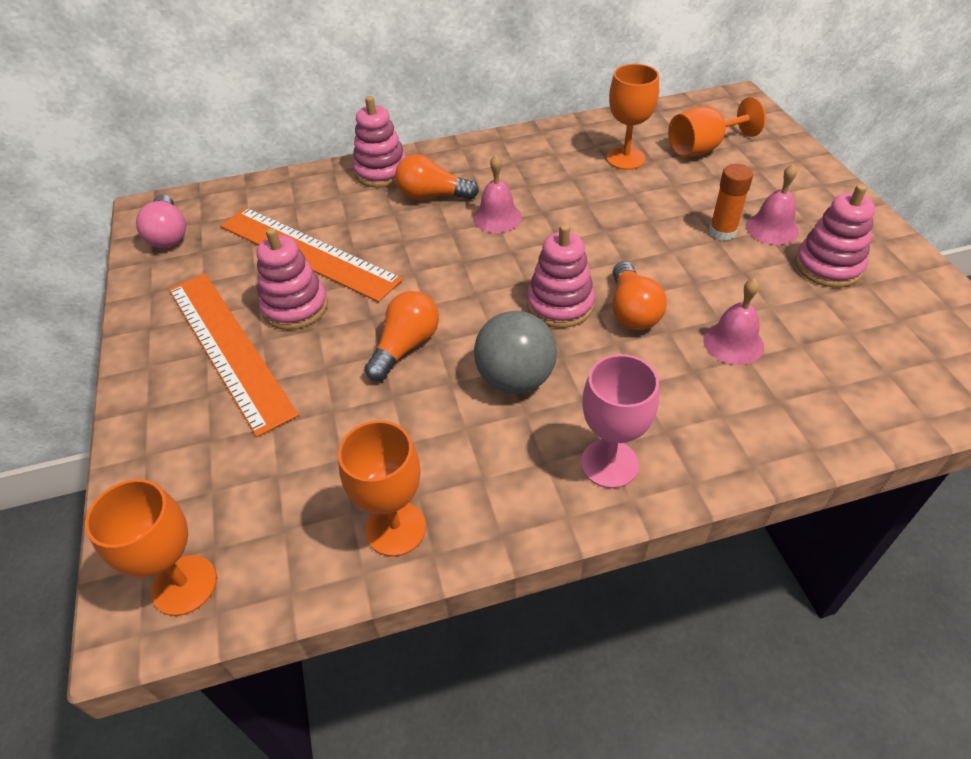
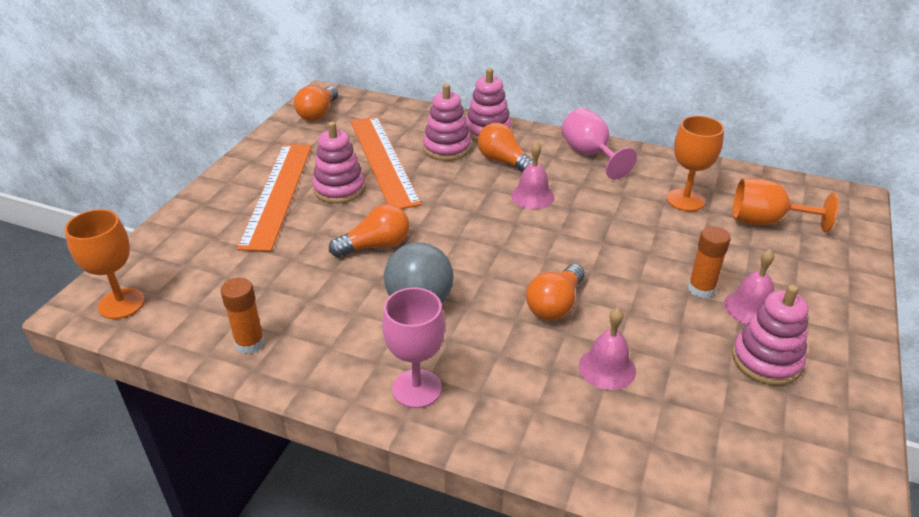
camera: 35 degrees right, 10 degrees down
(169, 234) = (318, 113): pink light bulb -> orange light bulb
(395, 528) = (250, 343): orange goblet -> orange glue stick
(502, 152) = (590, 155): none -> pink goblet
(560, 305) = (507, 274): pink stacking toy -> pink stacking toy (447, 148)

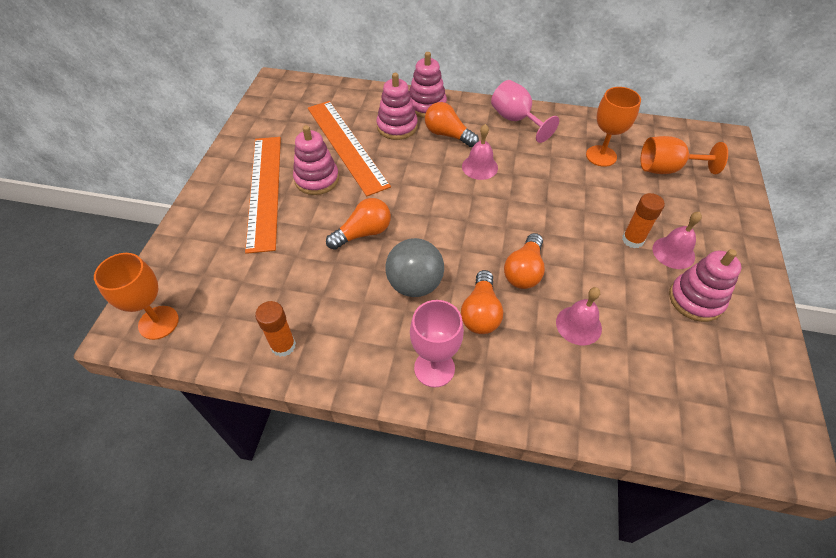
camera: 10 degrees left, 15 degrees up
(318, 113) = (276, 102): orange light bulb -> orange light bulb (480, 312)

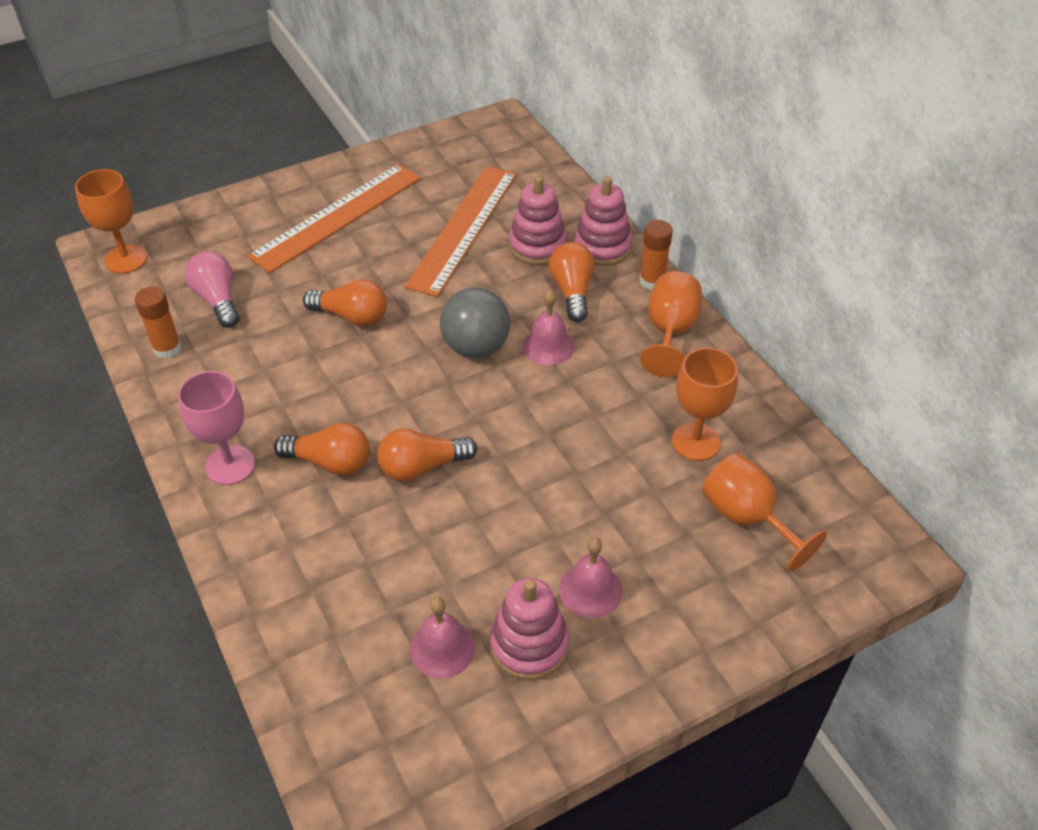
camera: 50 degrees right, 5 degrees down
(268, 291) = (218, 300): none -> pink light bulb
(317, 179) = (390, 240): pink stacking toy -> none
(415, 284) = (320, 392): grey ball -> grey ball (476, 347)
(480, 312) = (330, 462): orange light bulb -> orange light bulb turned 135 degrees counterclockwise
(516, 120) = (670, 332): pink goblet -> orange goblet
(578, 325) = (386, 551): pink bell -> pink bell (442, 648)
(632, 240) = (571, 540): orange glue stick -> orange glue stick (652, 281)

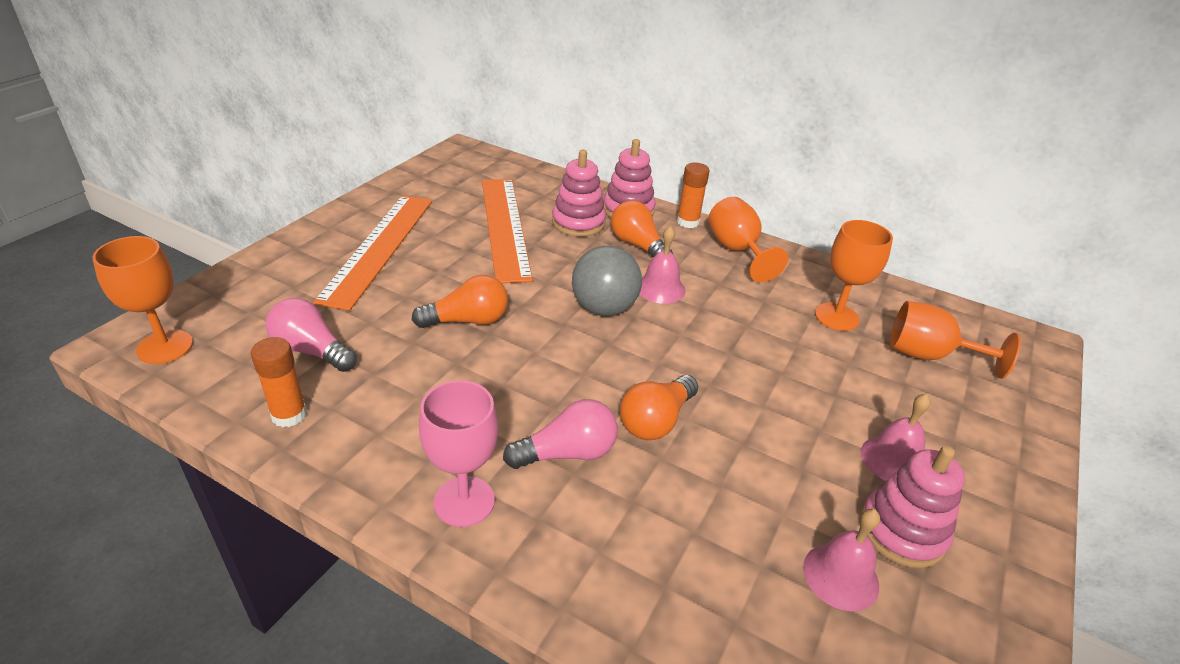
camera: 35 degrees left, 10 degrees down
(330, 462) = (567, 453): orange light bulb -> pink light bulb

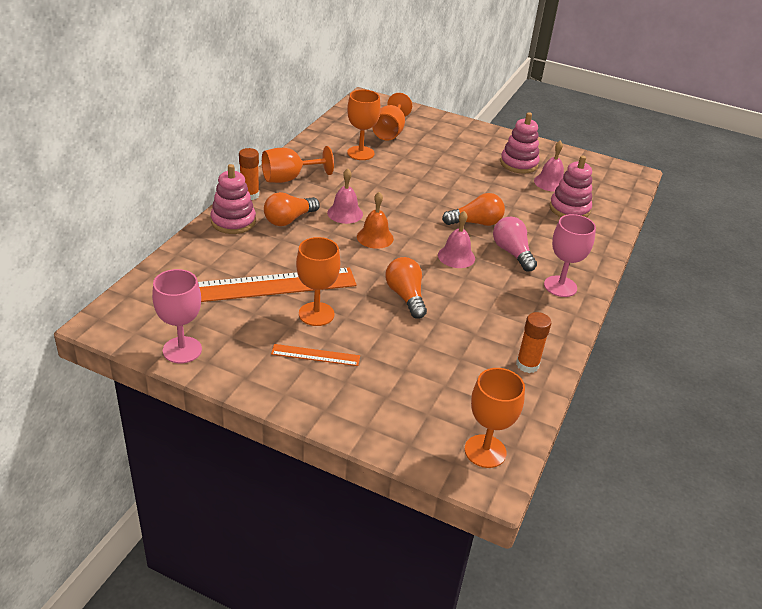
camera: 95 degrees left, 0 degrees up
(311, 351) = (462, 368): pink light bulb -> none
(379, 247) = (315, 355): orange ruler -> orange ruler, size x0.46
(413, 181) = (182, 350): none -> pink goblet
(448, 252) = (316, 314): none -> orange goblet
(578, 223) = (257, 247): pink stacking toy -> pink stacking toy (569, 209)
(604, 308) = (375, 237): grey ball -> orange bell
(656, 421) = (476, 223): orange light bulb -> orange light bulb turned 45 degrees counterclockwise
(893, 460) = (475, 157): pink bell -> pink bell (456, 256)

